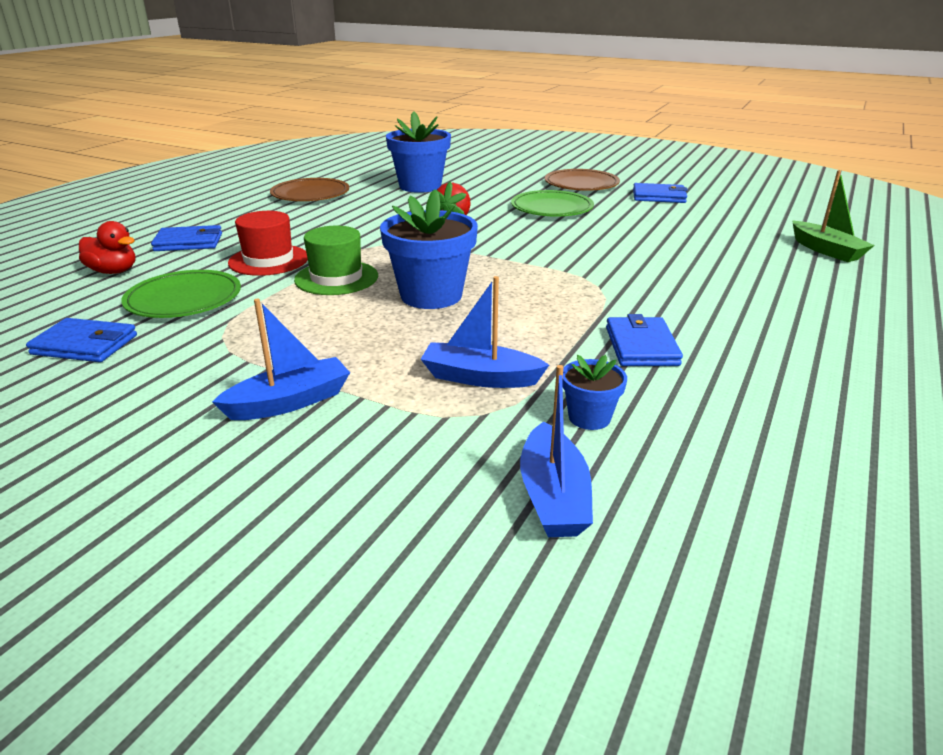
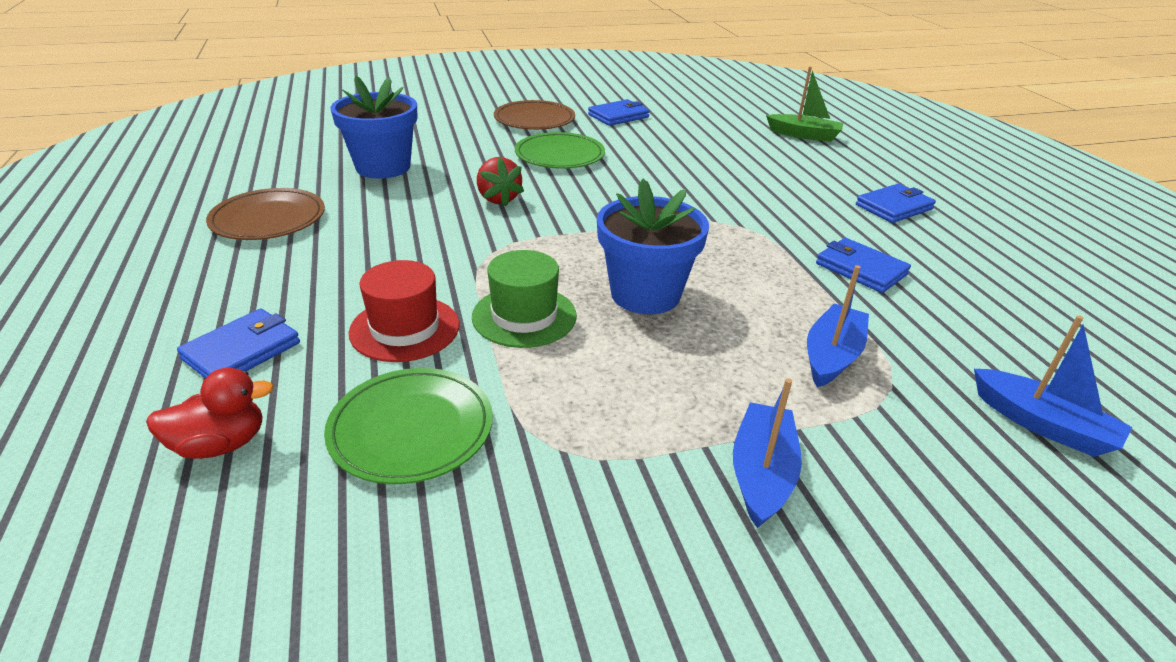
camera: 45 degrees left, 5 degrees up
(85, 345) = (421, 561): blue wallet -> blue wallet (894, 207)
(480, 378) = (831, 356): blue boat -> blue boat turned 150 degrees clockwise
(589, 417) = (944, 348): blue flower pot -> none

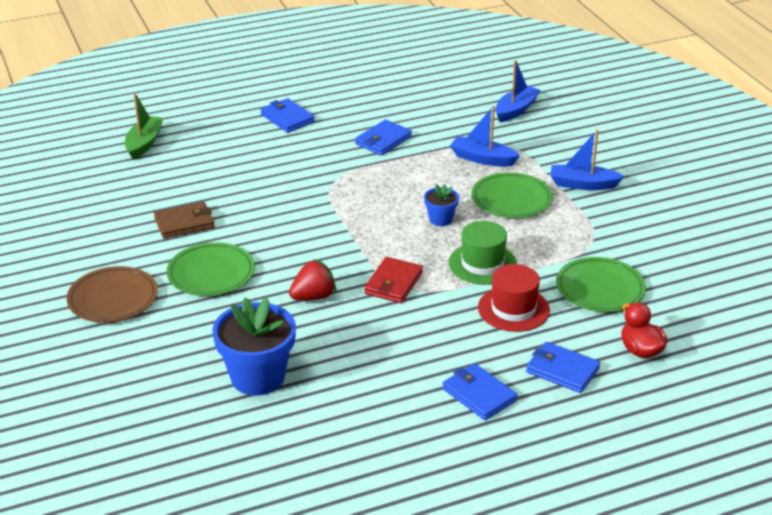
camera: 95 degrees left, 0 degrees up
(268, 219) = (383, 418): brown plate -> none
(504, 245) = (393, 283): none -> red wallet
(618, 116) = (98, 245): blue wallet -> blue wallet (479, 395)
(645, 294) = (440, 219): blue flower pot -> blue flower pot, size x0.50
(651, 147) = (184, 223): none -> brown wallet
(702, 369) = (511, 199): none -> green plate

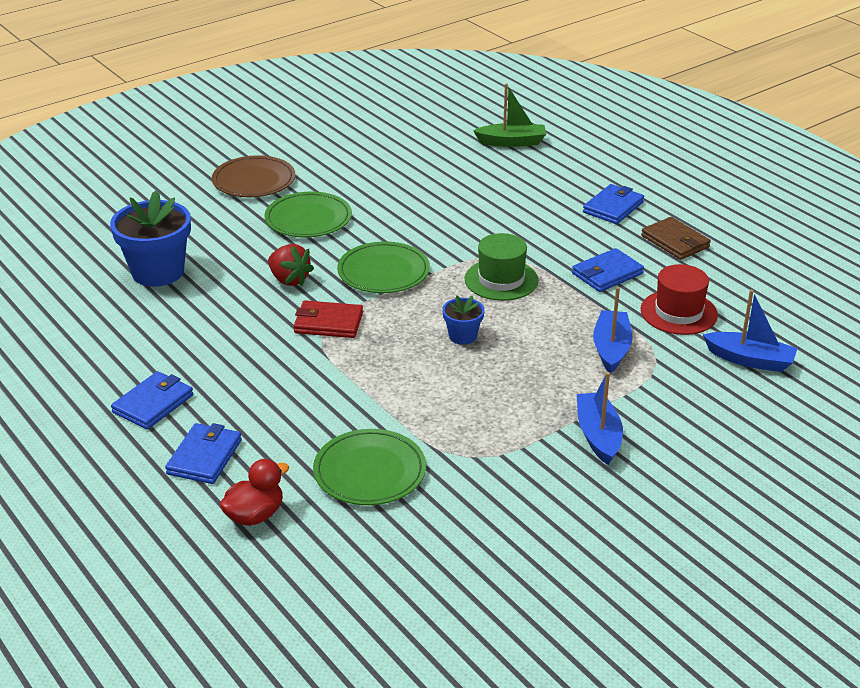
camera: 75 degrees right, 0 degrees up
(184, 223) = (384, 190): brown wallet -> brown wallet (675, 242)
(383, 140) = (607, 274): blue wallet -> blue wallet turned 60 degrees counterclockwise
(482, 264) = (386, 377): green hat -> green hat (501, 280)
(511, 199) = (532, 381): green plate -> green plate (383, 272)
(513, 309) = (307, 409): red hat -> red hat (678, 312)

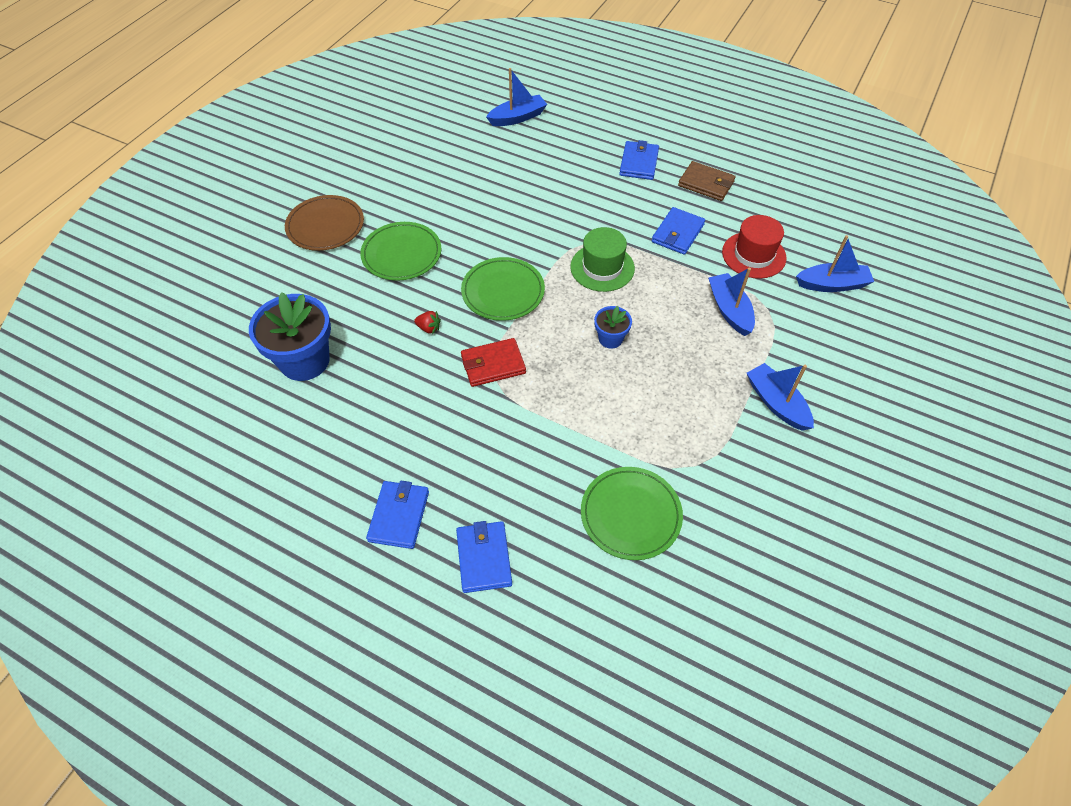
camera: 25 degrees left, 20 degrees up
(255, 515) = (569, 605): red duck -> none
(289, 280) = (429, 328): red strawberry -> red strawberry, size x0.58
(512, 142) = (517, 117): green boat -> blue boat

